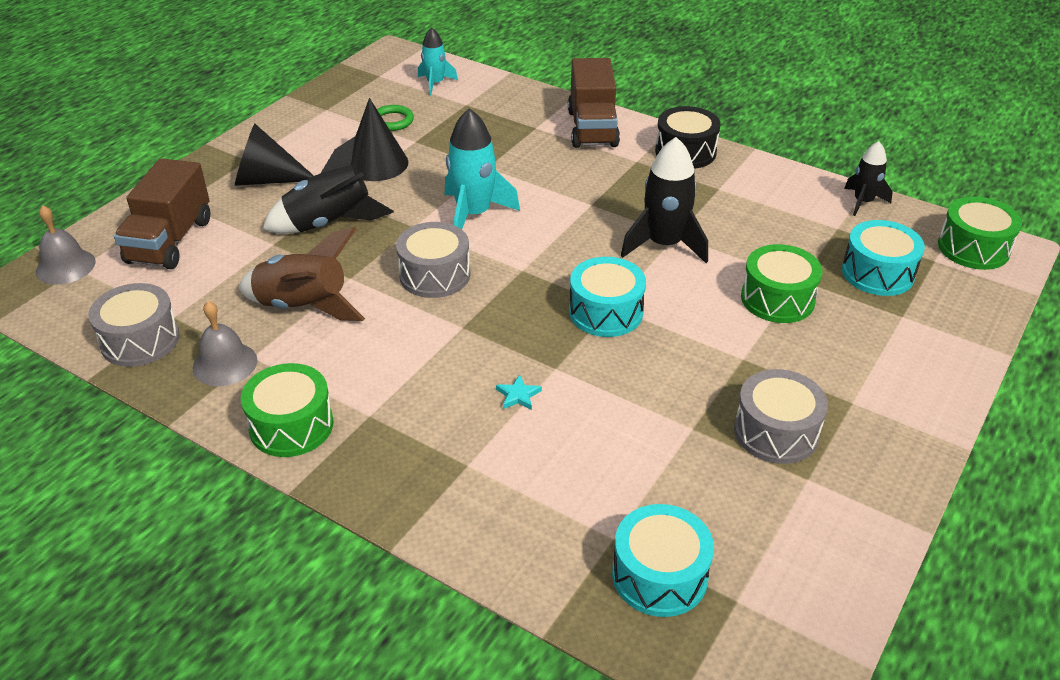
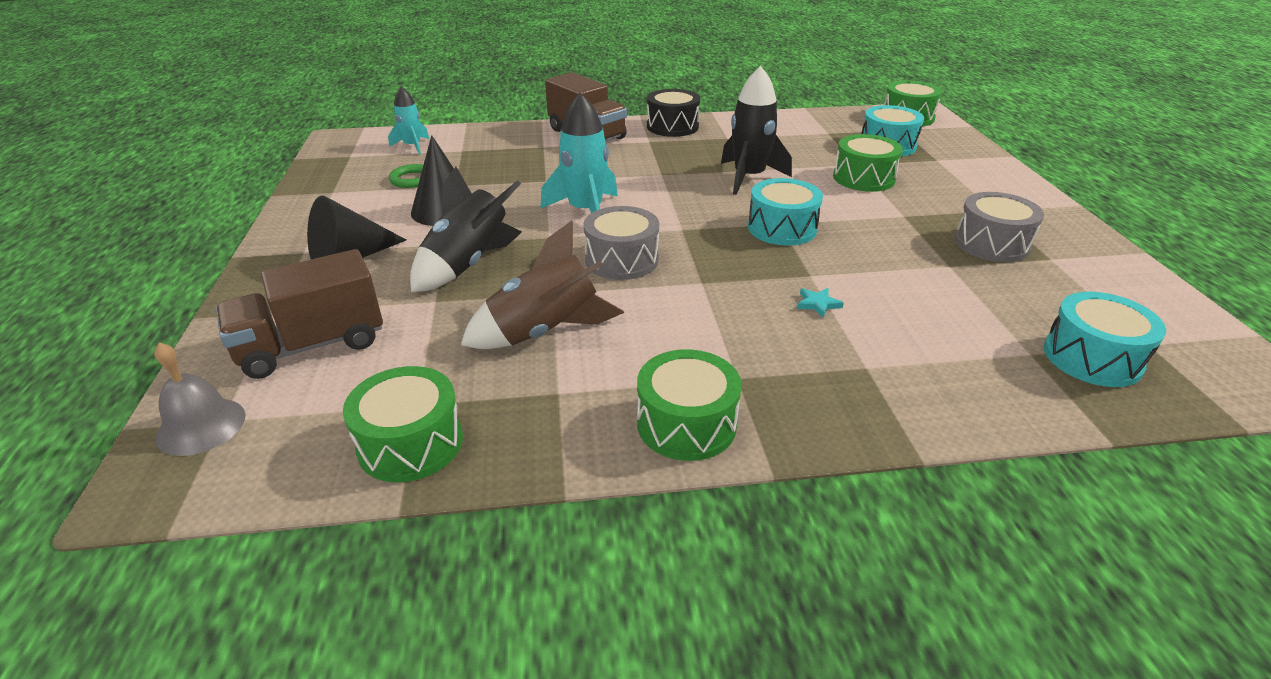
camera: 40 degrees left, 5 degrees down
(140, 340) = (410, 443): grey drum -> green drum
(170, 241) = (312, 346): brown truck -> brown truck turned 90 degrees clockwise
(225, 364) = (540, 413): grey bell -> none
(863, 202) = (817, 116): black rocket -> none

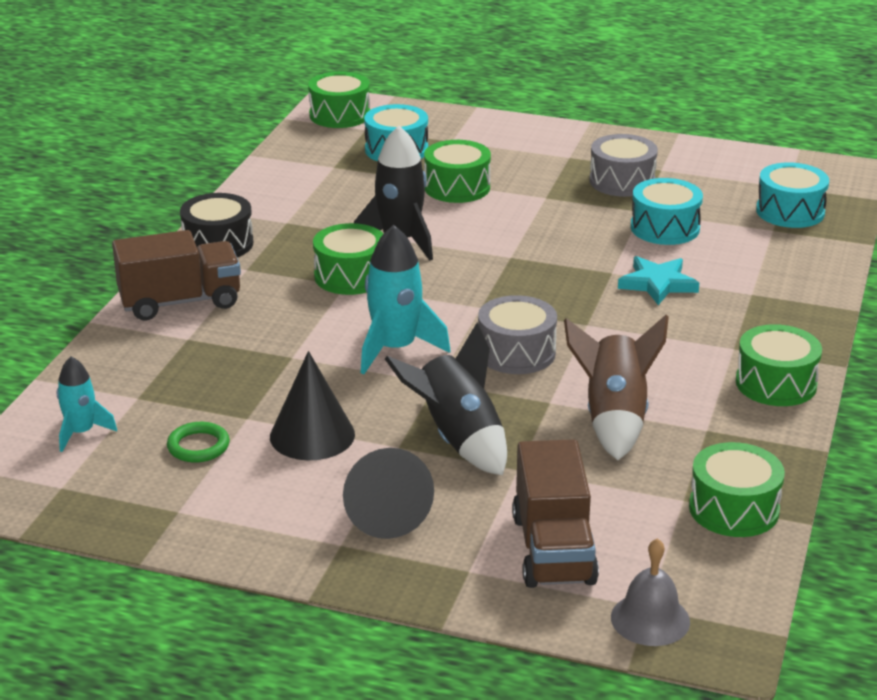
camera: 65 degrees left, 5 degrees down
(676, 173) = (350, 276): none -> green drum
(782, 228) = (521, 258): turquoise drum -> turquoise drum (665, 228)
(817, 304) = (657, 284): turquoise star -> turquoise star, size x1.92

